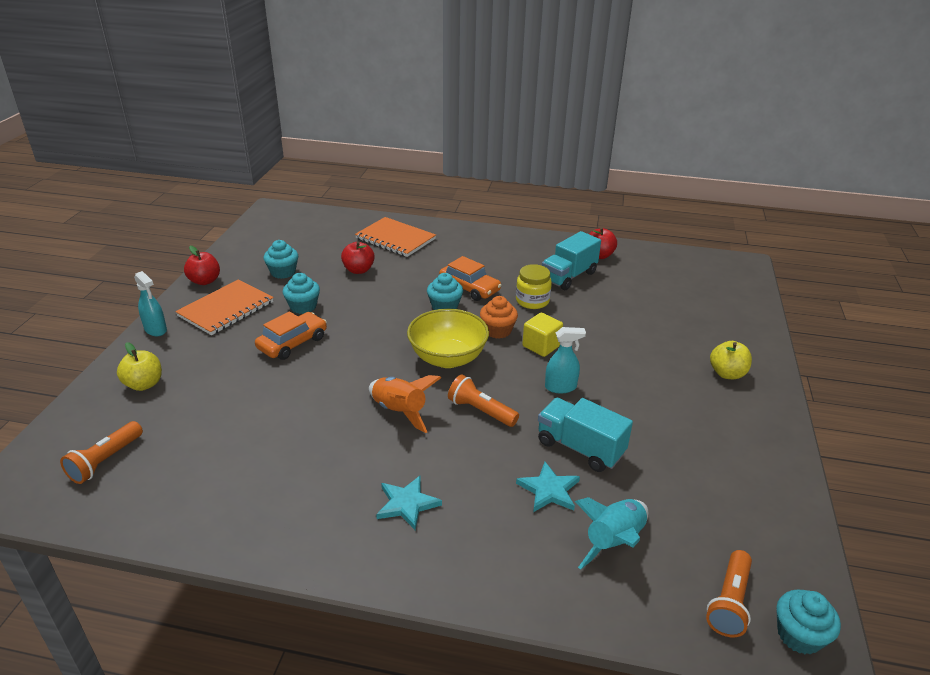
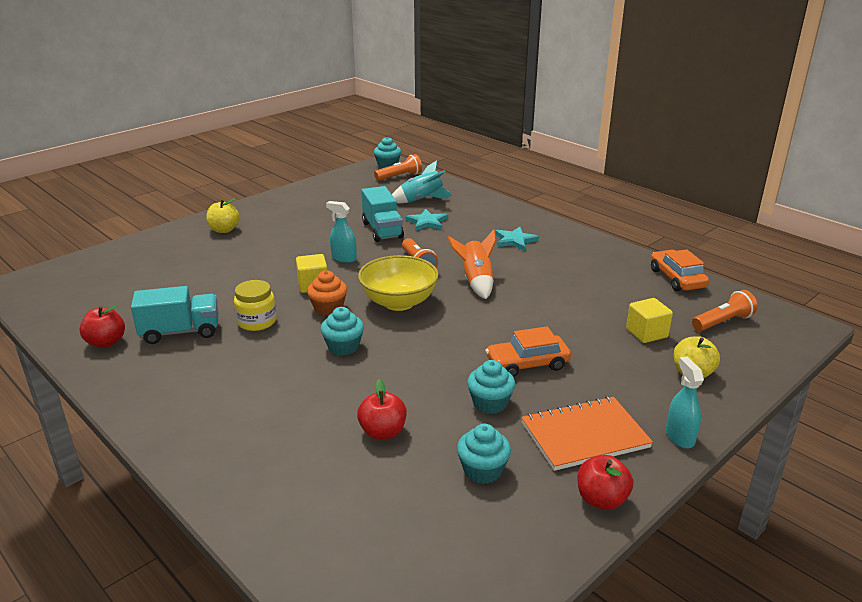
camera: 145 degrees left, 5 degrees down
(192, 413) = (646, 333): none -> yellow cube
(395, 239) = (278, 471): orange notebook -> none
(469, 288) = (292, 357): orange car -> orange car (677, 278)

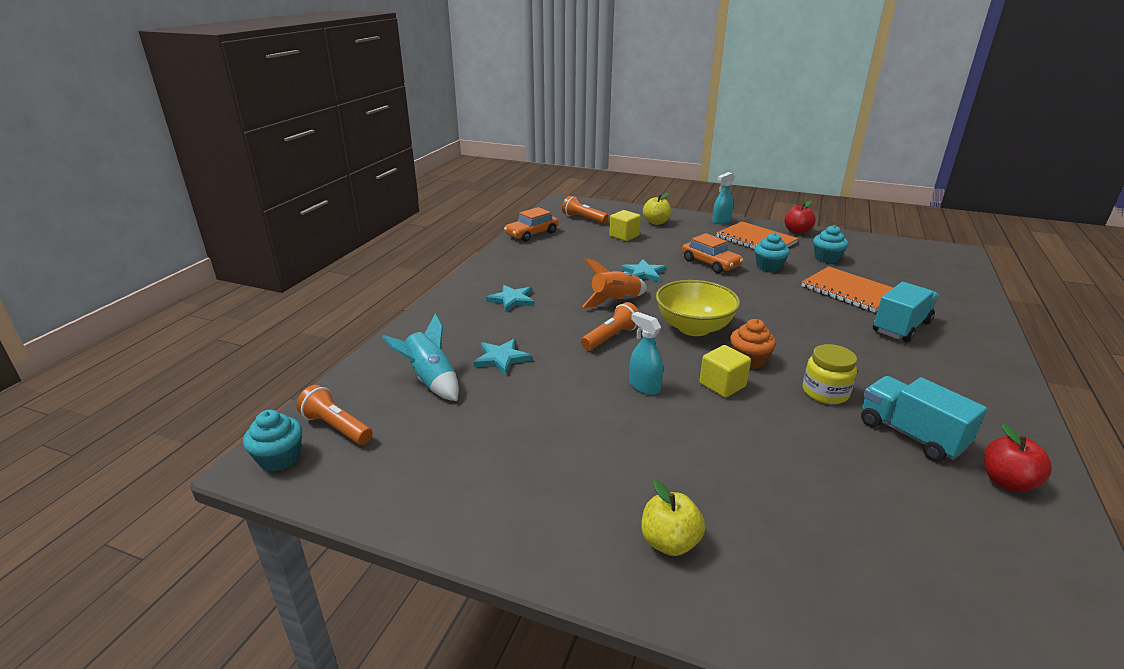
camera: 115 degrees left, 0 degrees up
(343, 258) = (644, 386): turquoise spray bottle -> turquoise spray bottle turned 135 degrees clockwise
(343, 347) = (791, 333): turquoise cupcake -> none
(382, 230) = (548, 383): turquoise truck -> turquoise truck (901, 327)
(383, 432) = (849, 291): red apple -> orange notebook
(528, 313) = (643, 273): none -> turquoise star

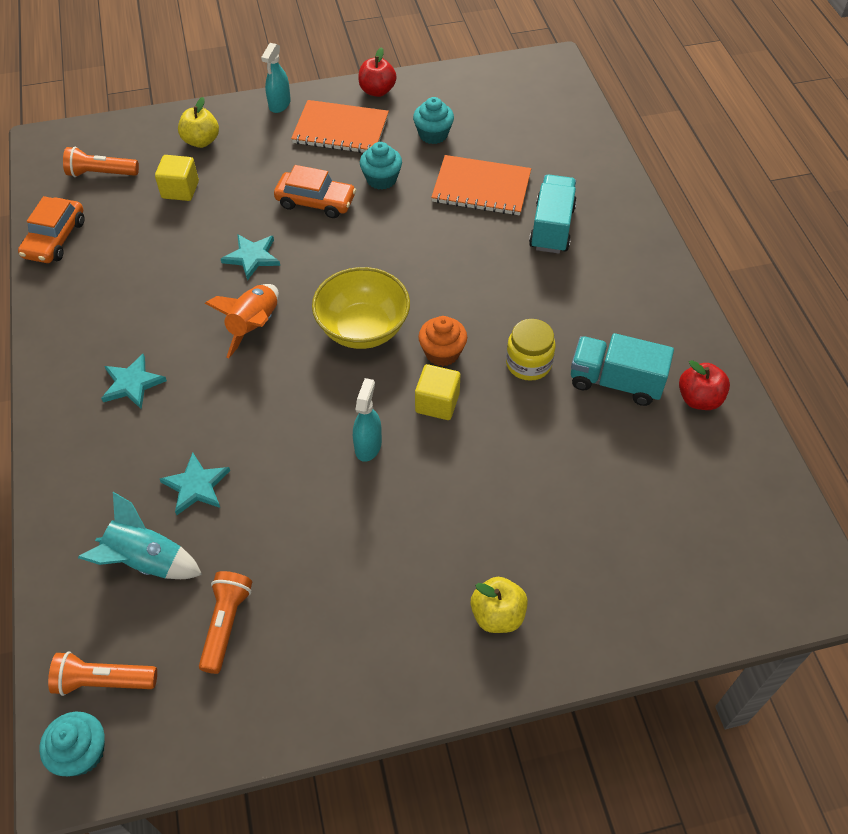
camera: 35 degrees left, 25 degrees up
(611, 337) = (288, 389): orange flashlight -> orange flashlight (226, 624)
(644, 386) = (368, 446): turquoise spray bottle -> turquoise spray bottle turned 90 degrees clockwise

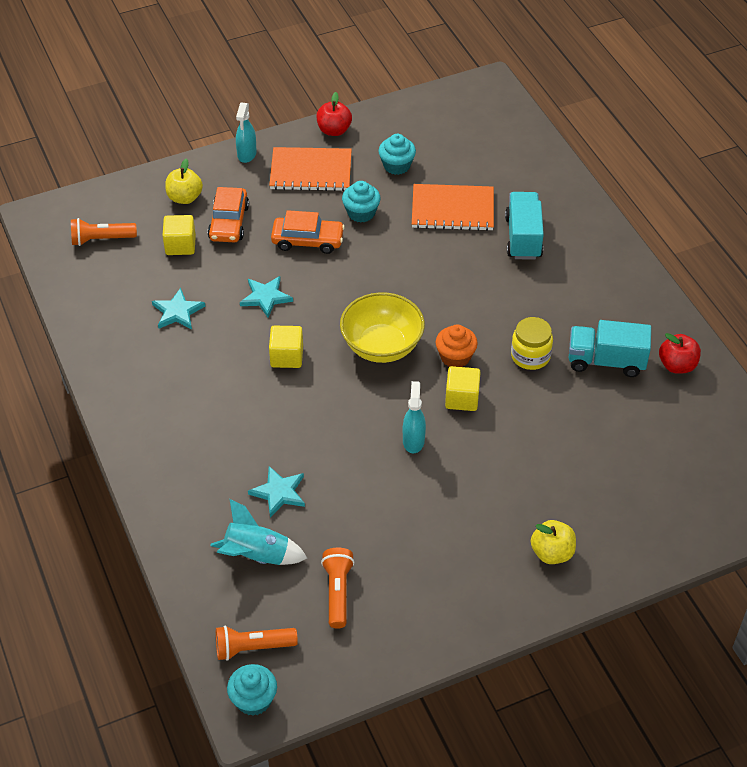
camera: 10 degrees left, 5 degrees down
(55, 239) = (81, 304): orange car -> orange car (229, 222)
(132, 383) = (196, 419): turquoise star -> turquoise star (177, 312)
(254, 326) = (286, 357): orange rocket -> yellow cube

